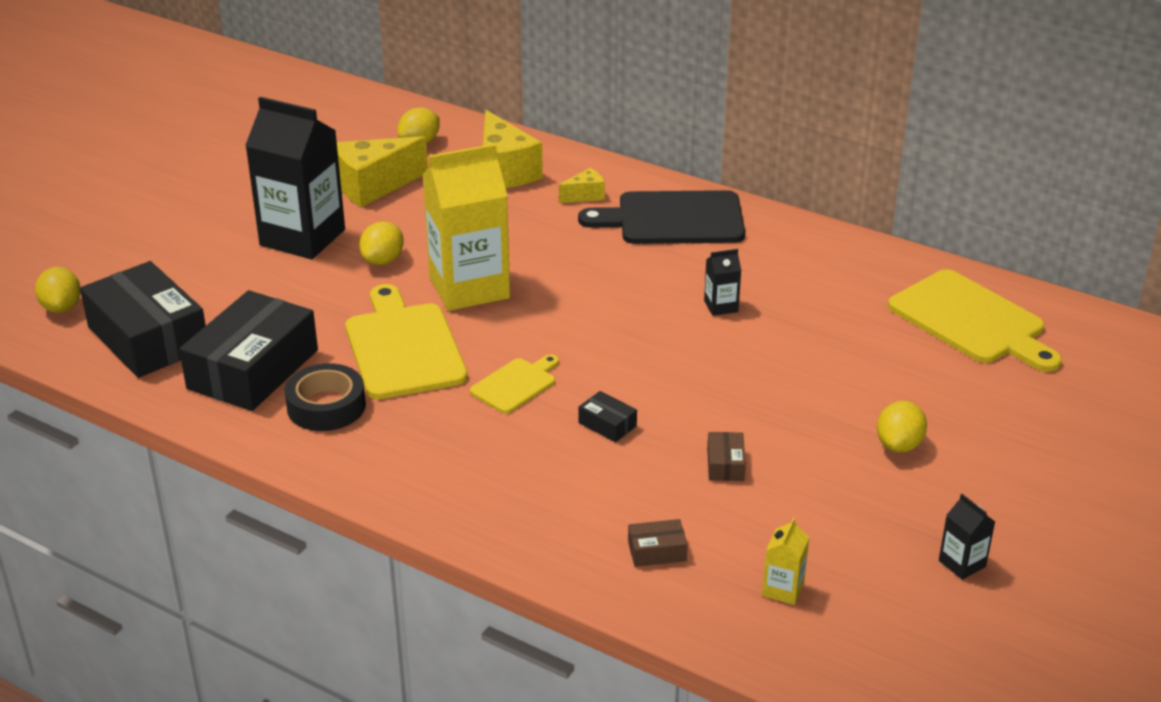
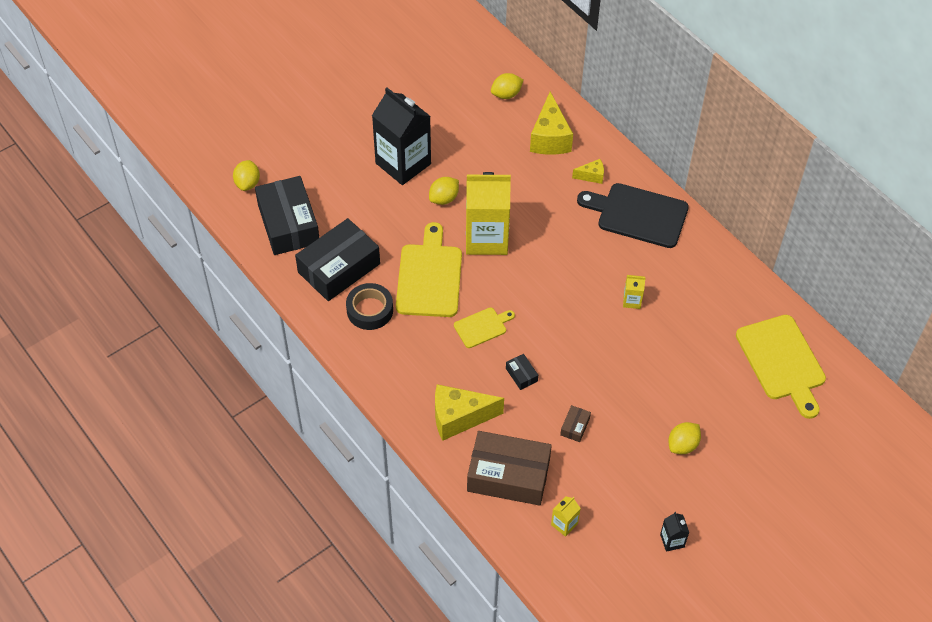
camera: 20 degrees right, 20 degrees up
(374, 186) = (462, 128): yellow cheese -> yellow cheese (459, 418)
(657, 551) = (508, 475): brown box -> brown box, size x2.46
(721, 306) = (632, 301): black carton -> yellow carton

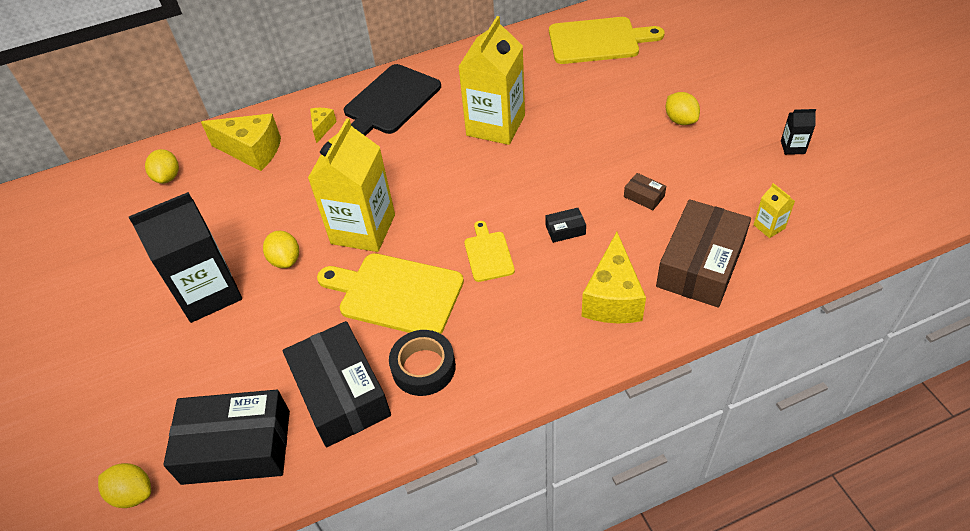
camera: 70 degrees left, 5 degrees down
(632, 301) = (495, 125): yellow carton -> yellow carton, size x2.42

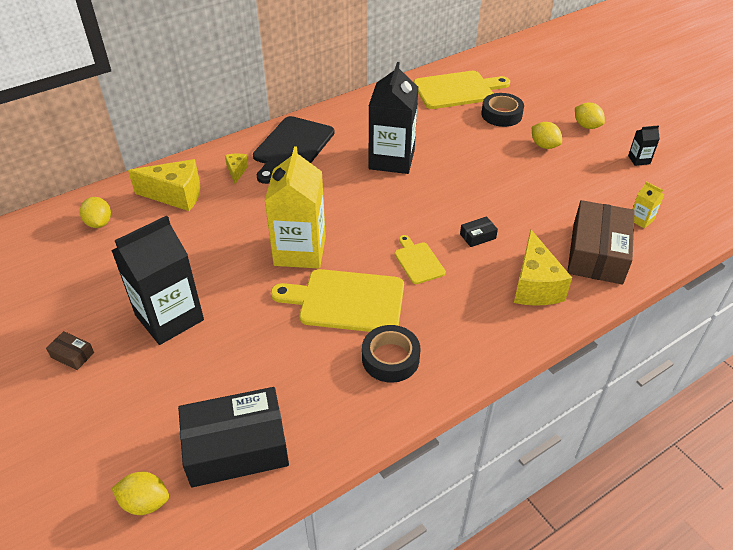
camera: 15 degrees left, 5 degrees down
(285, 260) = (235, 283): yellow lemon -> yellow lemon (586, 126)
(341, 393) = (322, 389): black box -> none
(495, 125) = (391, 159): yellow carton -> black carton
(641, 76) = (501, 115): none -> black tape
(644, 196) = (534, 205): brown box -> brown box (72, 355)

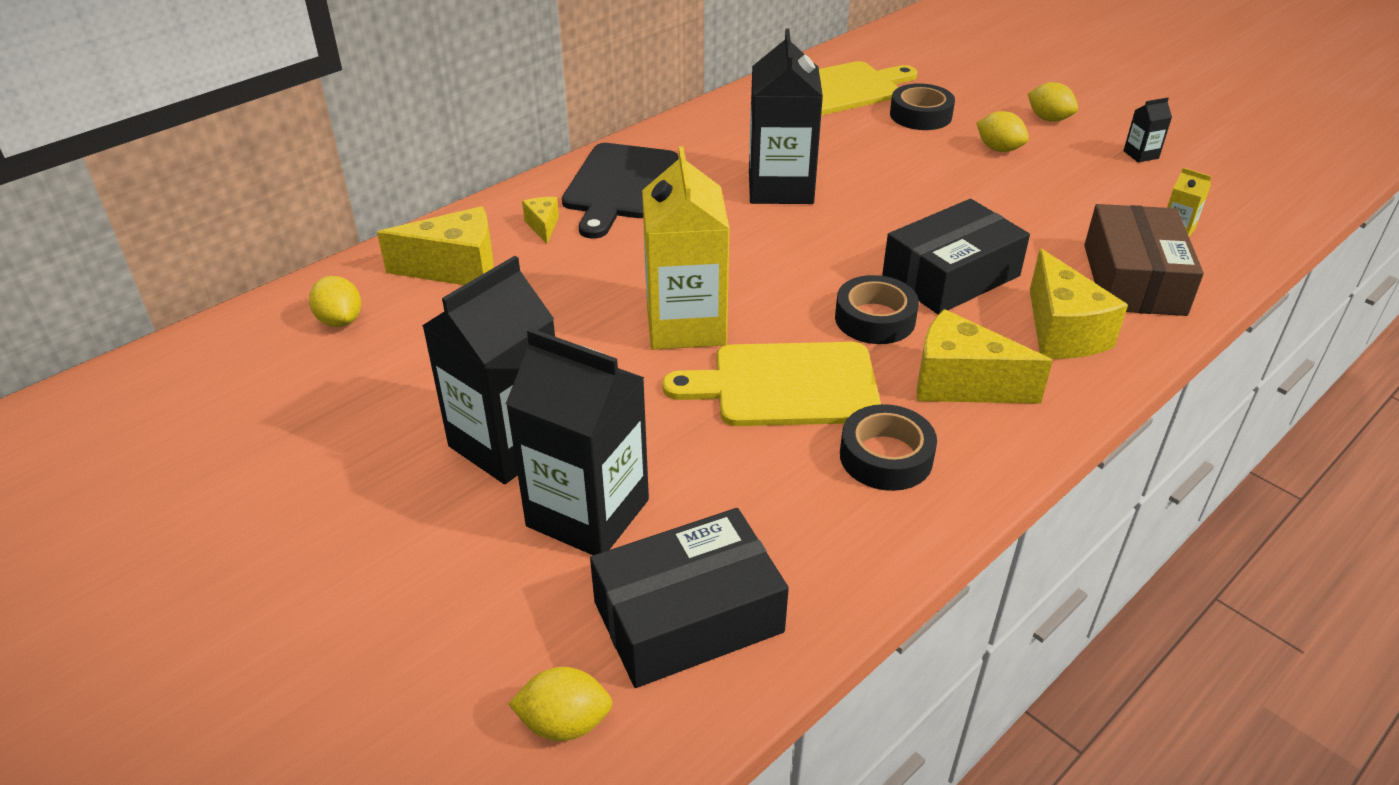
camera: 10 degrees left, 5 degrees down
(72, 355) = (360, 518): brown box -> none
(201, 370) = (588, 513): none -> black carton
(418, 261) = (875, 319): yellow cutting board -> black tape
(456, 314) = (961, 384): none -> yellow cheese
(477, 236) = (951, 276): black box -> black box, size x2.46

